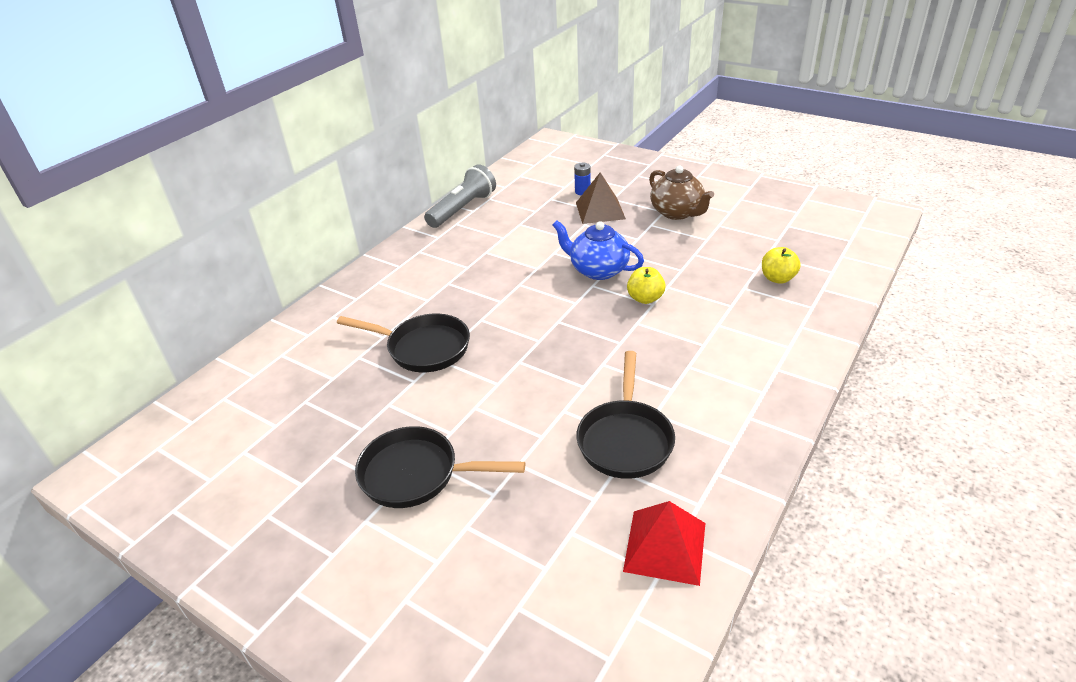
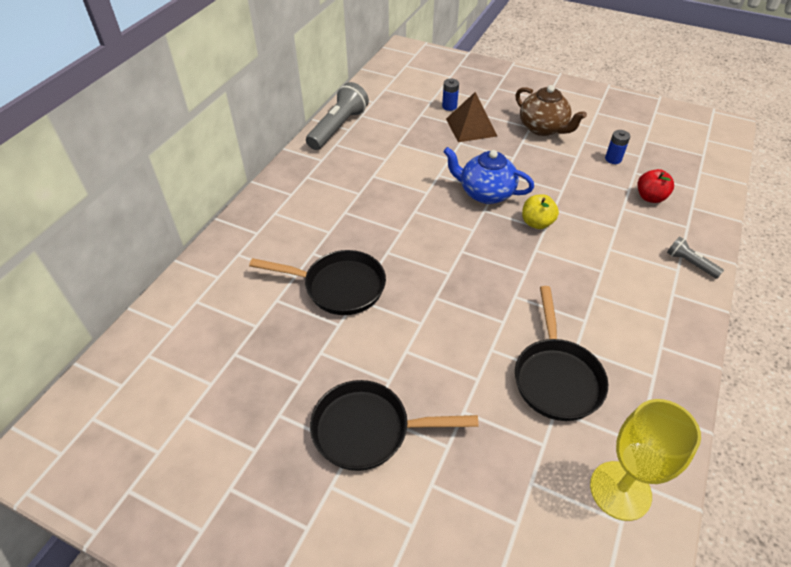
camera: 10 degrees left, 10 degrees up
(665, 546) = (620, 490): red pyramid -> yellow goblet
(746, 242) = (613, 159): none -> blue battery
(777, 278) = (650, 197): yellow apple -> red apple
(805, 341) = (690, 263): none -> grey flashlight

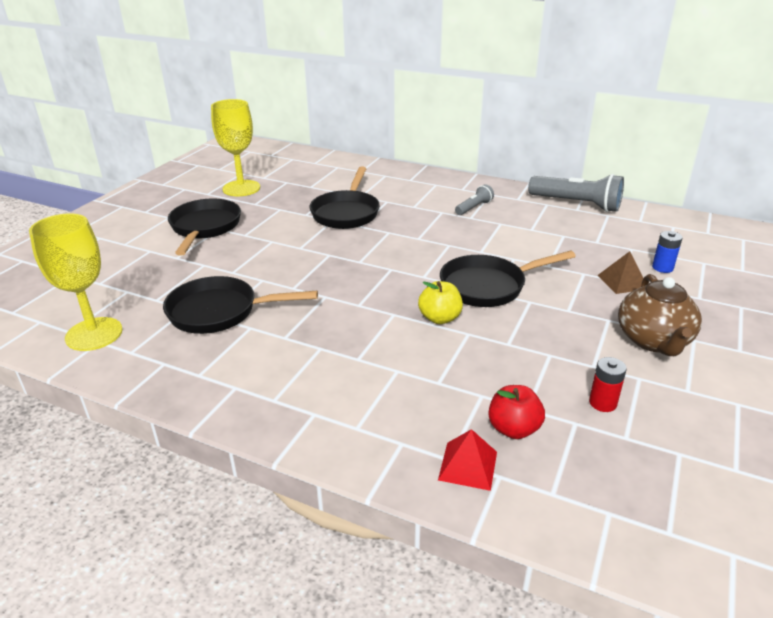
camera: 90 degrees right, 15 degrees down
(245, 406) = (241, 188): none -> yellow goblet
(471, 127) = (622, 282): brown pyramid -> brown pyramid, size x0.65
(485, 193) = (488, 286): blue teapot -> black pan
(543, 128) = (653, 341): brown teapot -> brown teapot turned 45 degrees counterclockwise
(613, 159) = (602, 403): blue battery -> red battery
(689, 219) = (468, 465): none -> red pyramid
(690, 263) = (368, 443): grey flashlight -> grey flashlight (474, 207)

